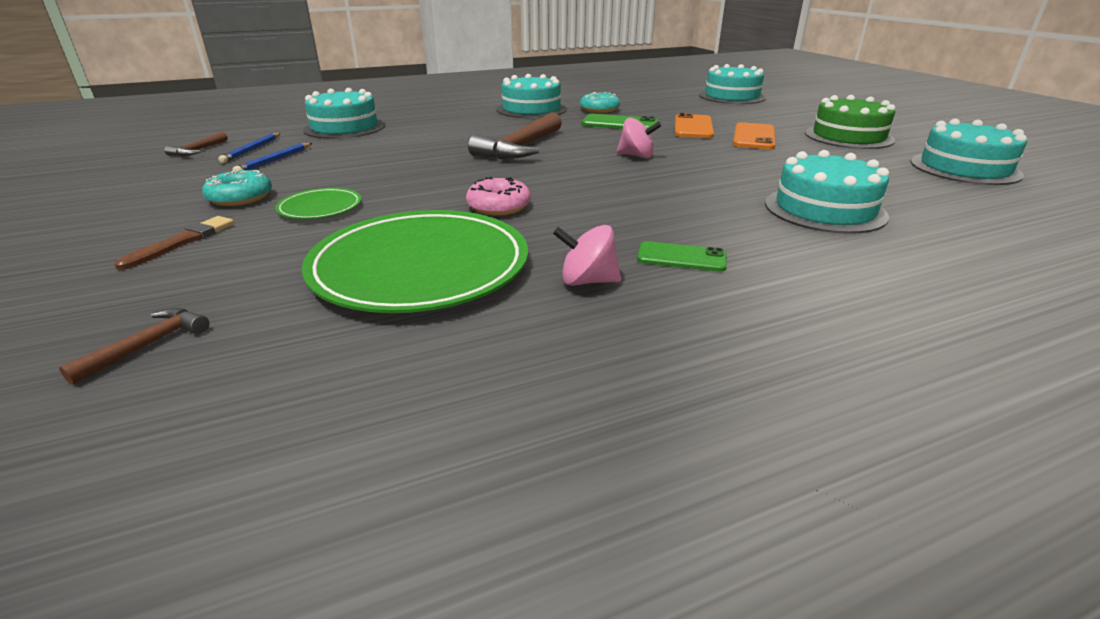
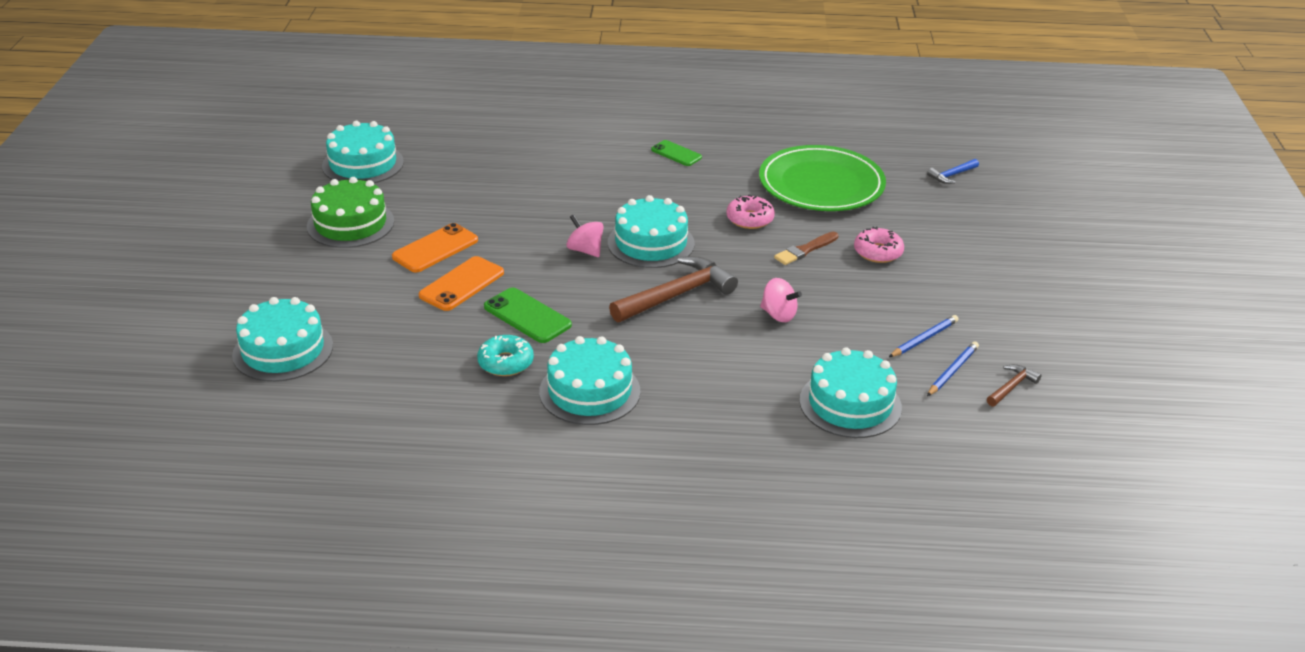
camera: 155 degrees left, 5 degrees up
(148, 345) = (952, 175): brown hammer -> blue hammer
(182, 242) = (966, 241): brown brush -> brown brush (805, 250)
(240, 198) = (941, 282): turquoise donut -> none
(320, 207) = (878, 252): green plate -> pink donut
(587, 281) = (739, 154): pink spinning top -> pink spinning top (778, 315)
(824, 209) = (542, 160): turquoise cake -> turquoise cake (651, 243)

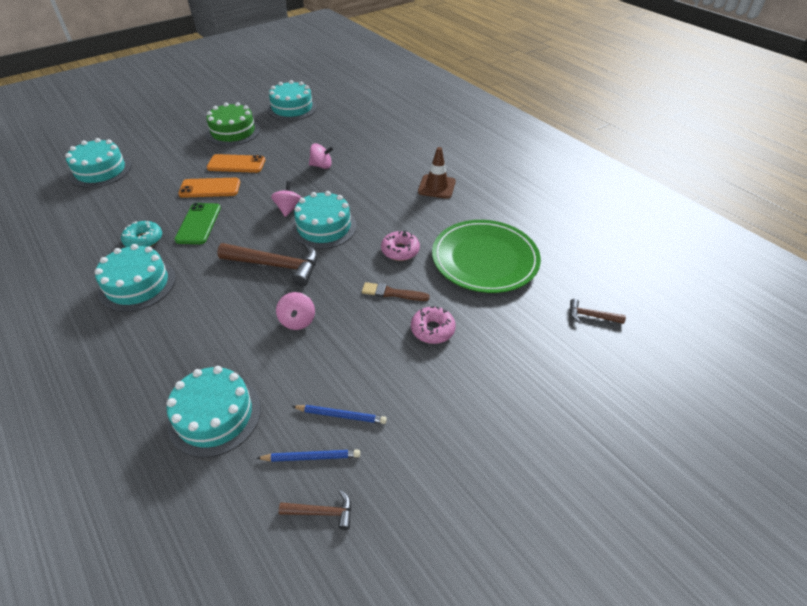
camera: 50 degrees right, 10 degrees up
(531, 198) = (321, 166): none -> pink spinning top
(676, 154) = (436, 187): green phone -> brown traffic cone
(952, 175) = (591, 316): blue hammer -> brown hammer

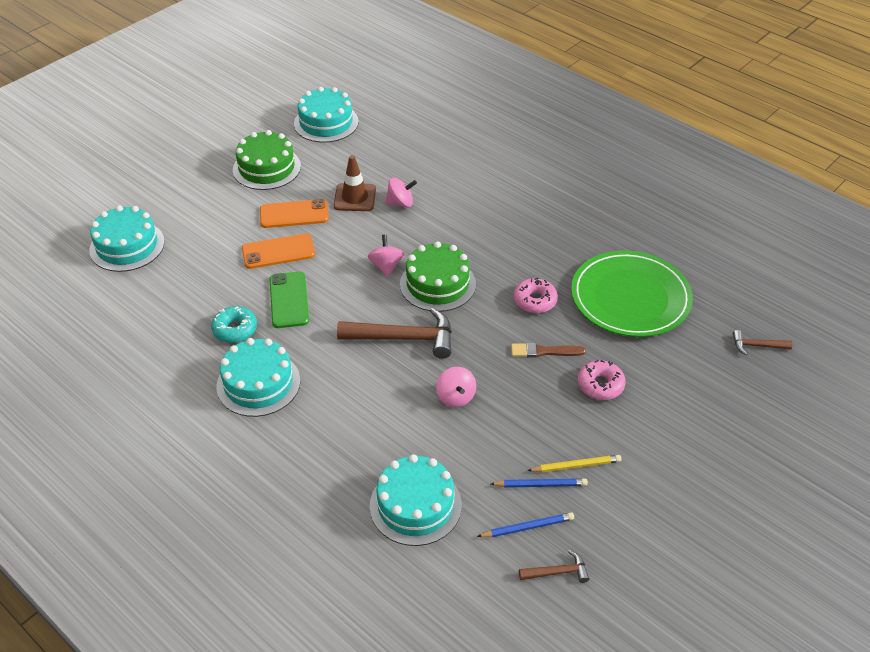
camera: 10 degrees left, 0 degrees up
(324, 227) = (437, 284): turquoise cake -> green cake
(382, 402) = (576, 465): none -> yellow pencil
(436, 187) = (548, 214): brown traffic cone -> brown traffic cone (355, 197)

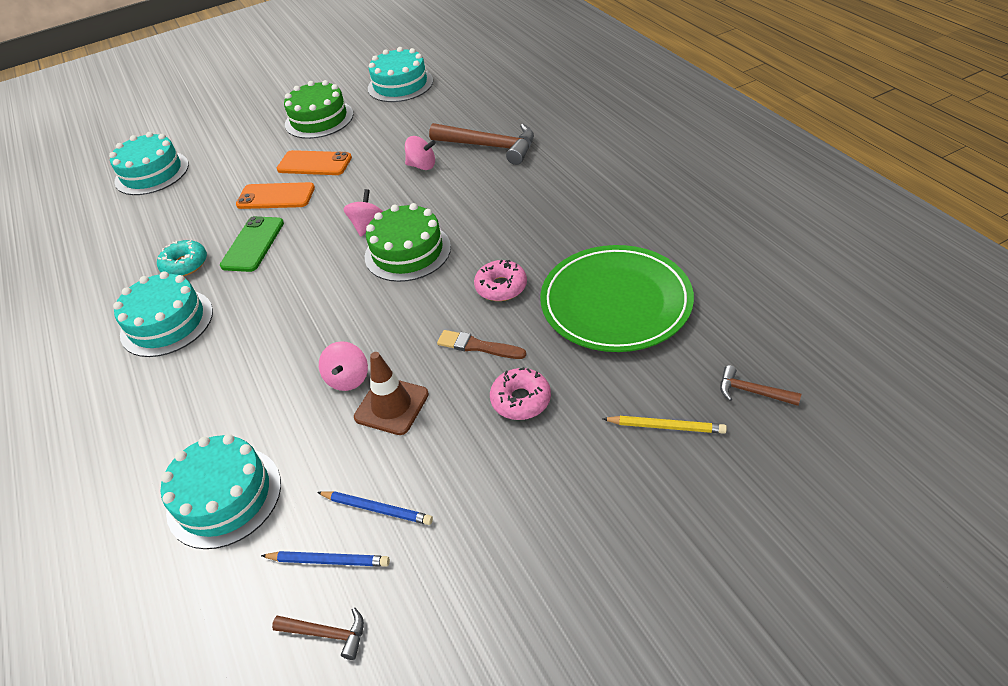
camera: 25 degrees right, 0 degrees up
(355, 197) = (381, 155): brown traffic cone -> brown traffic cone (391, 406)
(404, 338) = (336, 303): brown hammer -> brown hammer (489, 146)
(576, 465) = (433, 495): yellow pencil -> yellow pencil (666, 426)

